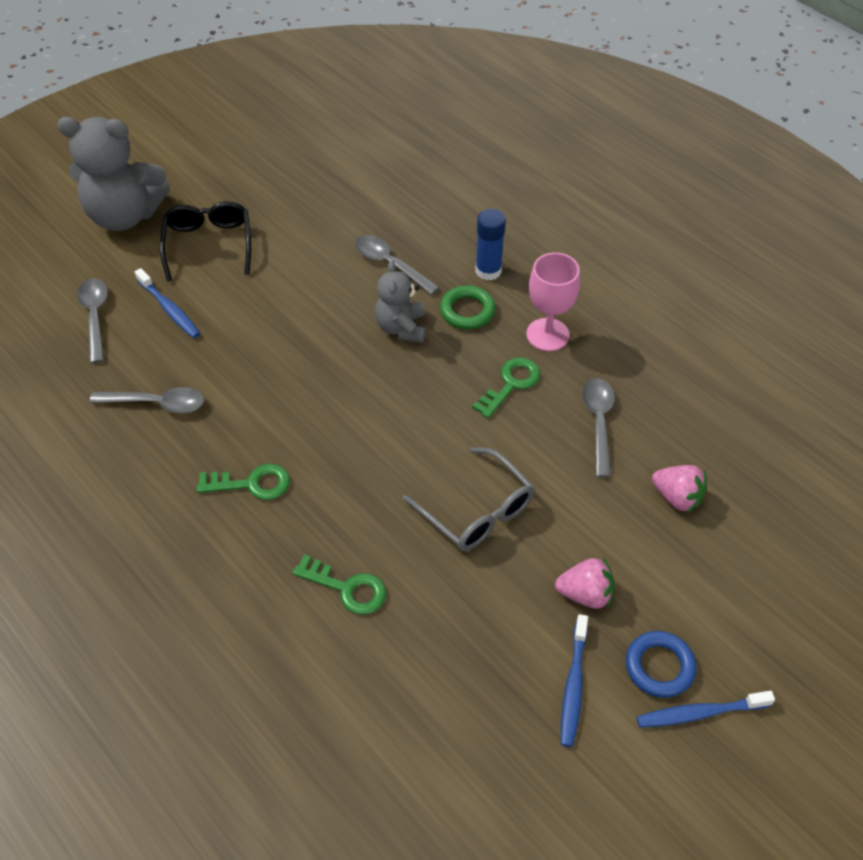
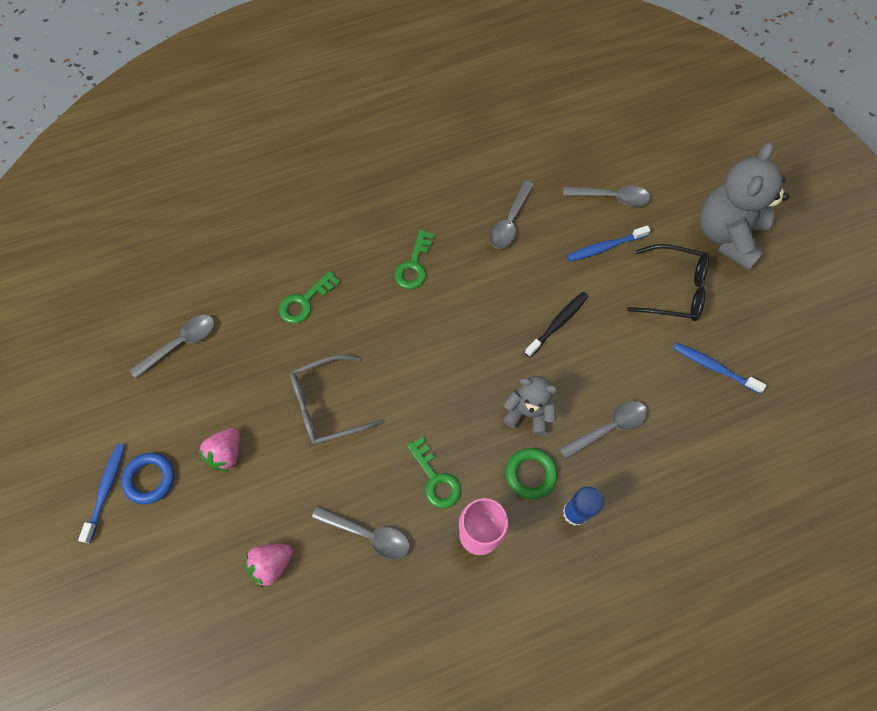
camera: 110 degrees right, 15 degrees up
(285, 328) = (557, 323): none -> black toothbrush
(469, 719) = (180, 344): none -> grey spoon
(573, 685) = (167, 416): blue toothbrush -> blue toothbrush (714, 367)

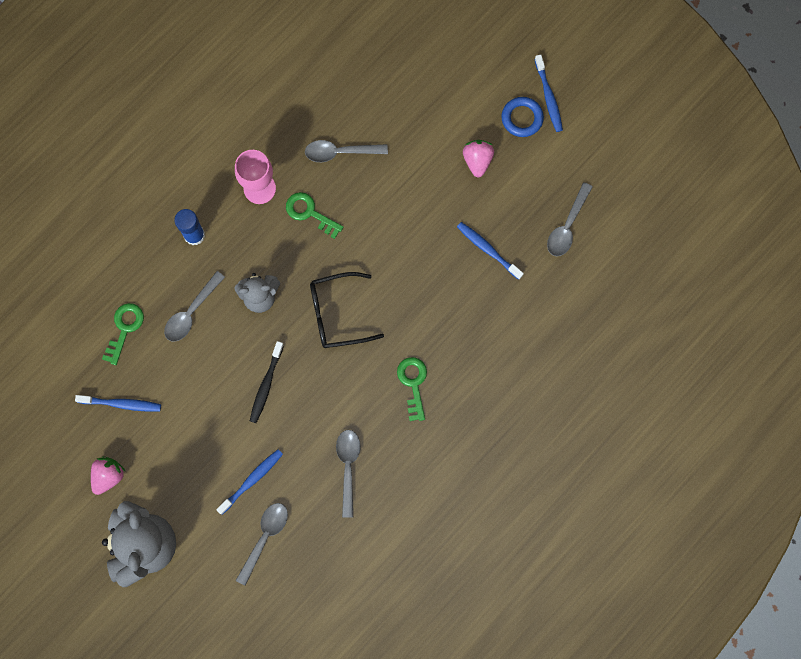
camera: 155 degrees right, 10 degrees up
(271, 564) = (399, 103): pink strawberry -> pink strawberry (108, 476)
(272, 355) = (488, 250): none -> blue toothbrush
(305, 301) = (488, 307): green key -> green key (124, 328)
(327, 405) = (421, 230): grey glasses -> none
(530, 474) = (239, 248): green ring -> none
(611, 197) = (265, 538): grey spoon -> grey spoon turned 135 degrees clockwise
(674, 289) = (176, 464): black glasses -> black glasses (337, 314)

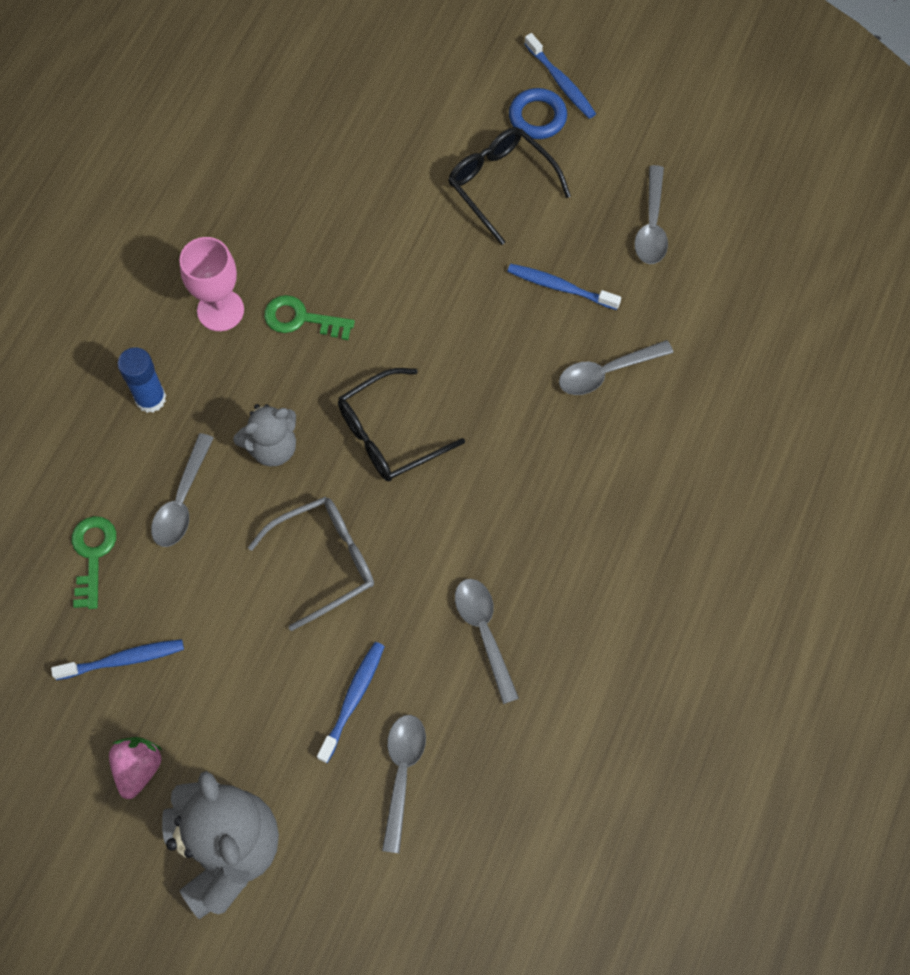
camera: 20 degrees left, 10 degrees down
(266, 385) = (325, 561): black toothbrush -> grey glasses
(340, 152) = (314, 231): grey spoon -> grey spoon (607, 372)
(413, 383) = (530, 489): green key -> none
(477, 161) = (501, 184): pink strawberry -> black glasses

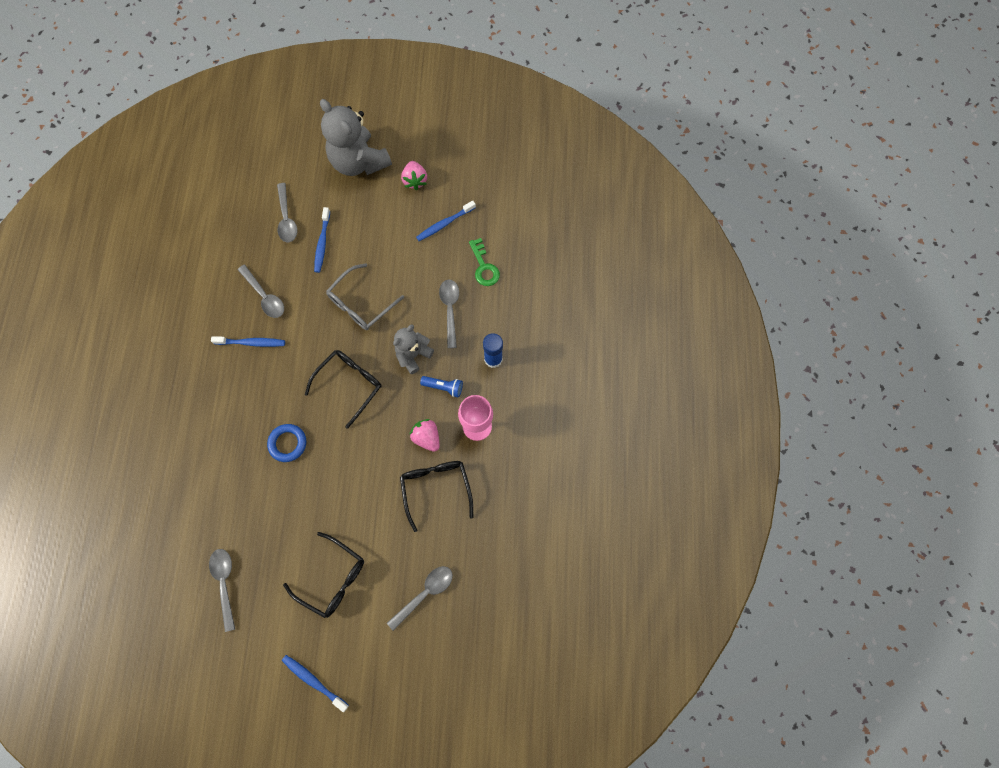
camera: 160 degrees right, 5 degrees up
(245, 382) = (443, 387): none -> blue flashlight
(301, 319) = (427, 437): green key -> pink strawberry
(316, 248) = (436, 488): none -> black glasses
(537, 117) = (322, 644): blue ring -> blue ring (288, 443)
(560, 287) = (274, 515): blue toothbrush -> blue toothbrush (251, 343)
(607, 372) = (232, 467): grey spoon -> grey spoon (425, 593)

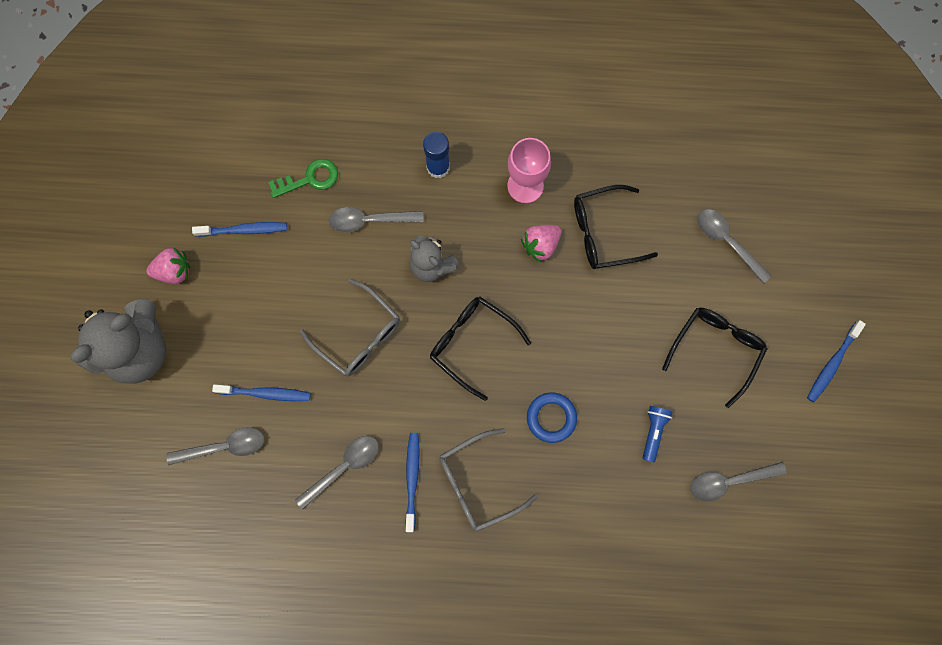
camera: 90 degrees left, 5 degrees up
(243, 389) = (478, 483): none -> grey glasses
(443, 387) = (475, 226): blue flashlight -> blue flashlight (653, 432)
(444, 224) = (244, 230): blue toothbrush -> blue toothbrush turned 60 degrees counterclockwise

